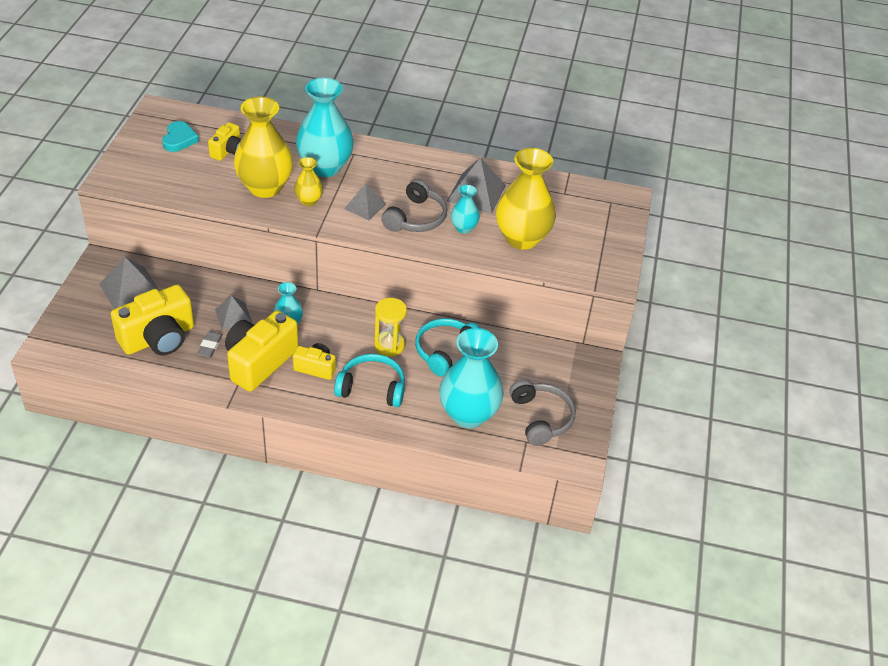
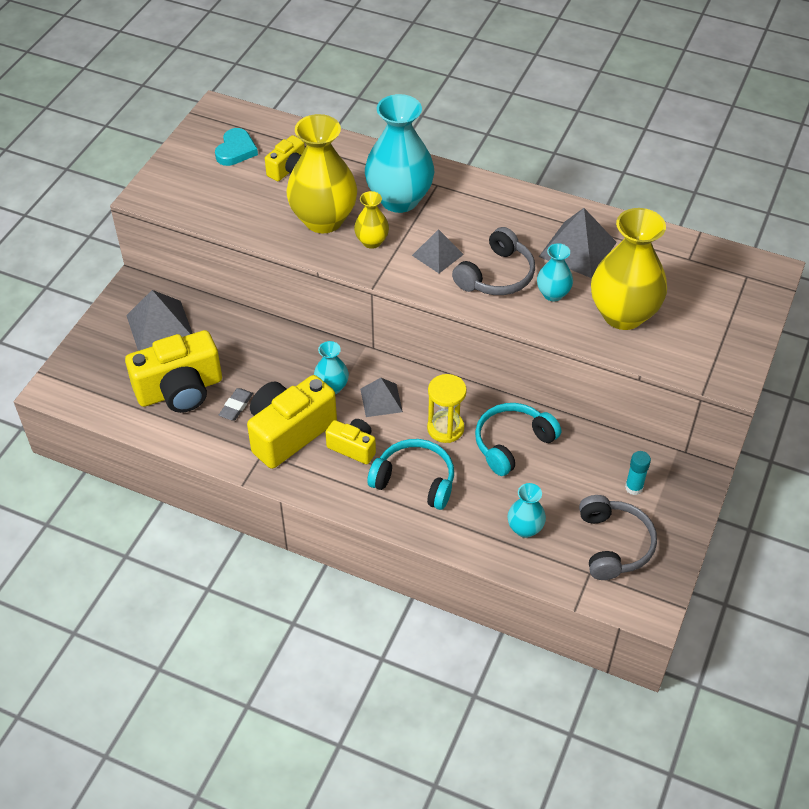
camera: 15 degrees right, 5 degrees up
(233, 316) = (270, 371): grey pyramid -> grey pyramid (381, 400)
(468, 414) = (525, 528): turquoise vase -> turquoise vase, size x0.49
(548, 374) = (634, 487): none -> turquoise glue stick

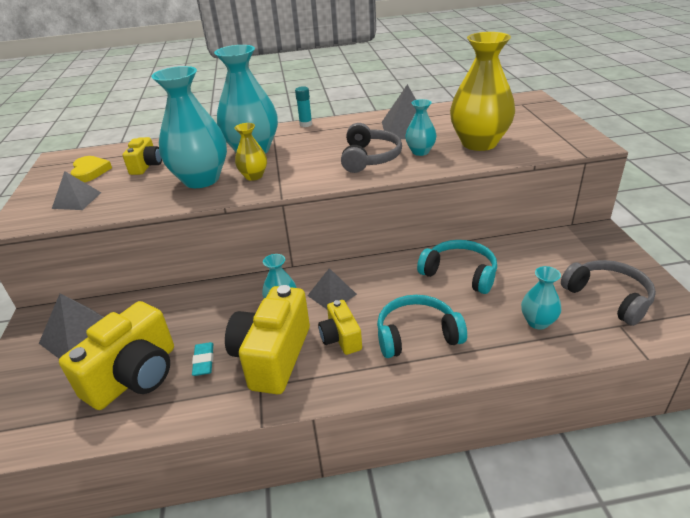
camera: 30 degrees left, 15 degrees down
(236, 150) = (90, 172): turquoise heart -> yellow heart
(236, 406) = (203, 361): grey eraser -> turquoise eraser
(323, 220) = (201, 179): yellow vase -> turquoise vase
(353, 447) = (341, 338): yellow camera -> yellow camera turned 105 degrees counterclockwise
(437, 254) = (313, 164): grey pyramid -> grey pyramid (77, 200)
(445, 428) = (401, 288): yellow hourglass -> none
(512, 443) = (460, 273): turquoise headphones -> turquoise headphones turned 105 degrees clockwise
(634, 487) = (571, 257): turquoise glue stick -> turquoise glue stick (306, 124)

